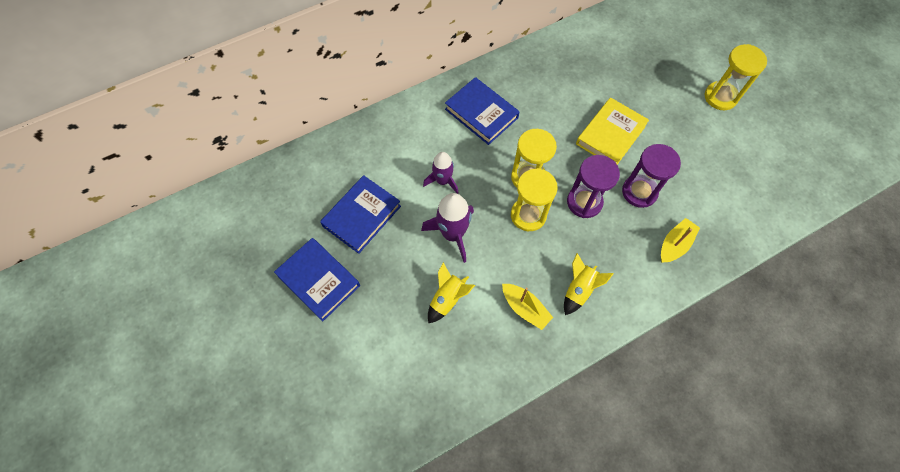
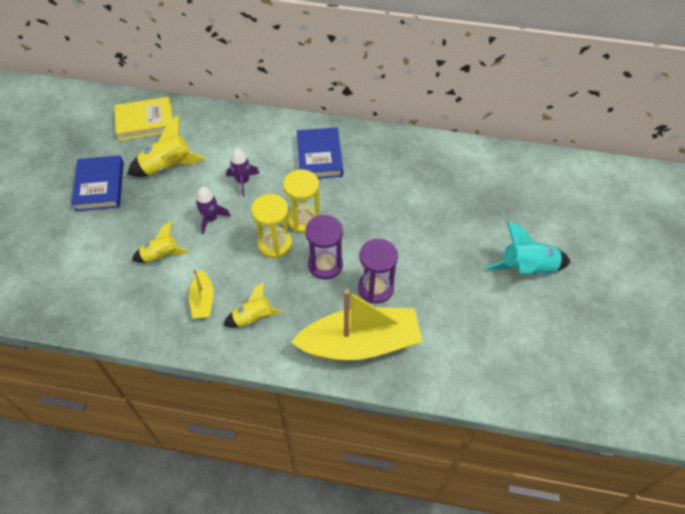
camera: 40 degrees right, 10 degrees down
(362, 216) = (168, 167): blue book -> yellow rocket
(453, 234) = (211, 219): purple rocket -> purple rocket, size x0.66
(610, 135) = (400, 234): yellow book -> yellow book (145, 122)
(674, 244) = (360, 343): yellow boat -> yellow boat, size x2.19
(720, 97) = (527, 269): yellow hourglass -> turquoise rocket

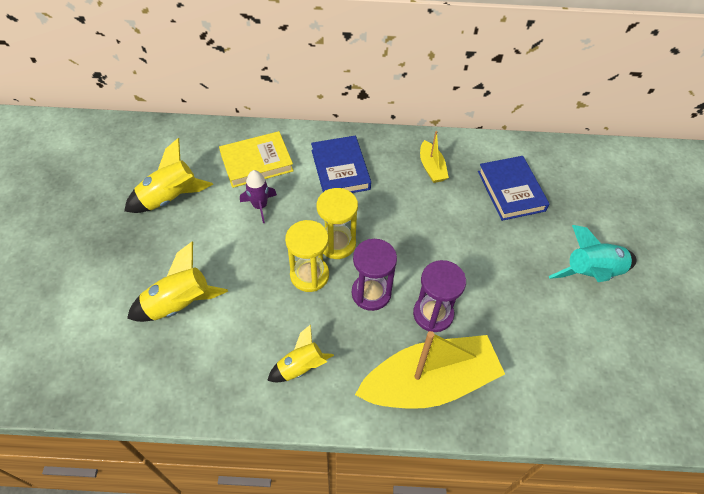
camera: 10 degrees left, 0 degrees up
(100, 186) = (93, 228): blue book -> blue book (511, 191)
(145, 122) = (136, 148): yellow book -> yellow book (256, 162)
(161, 256) = (179, 304): yellow rocket -> yellow rocket, size x1.51
(203, 300) = (237, 353): yellow boat -> yellow boat (431, 168)
(211, 219) = (230, 253): purple rocket -> none

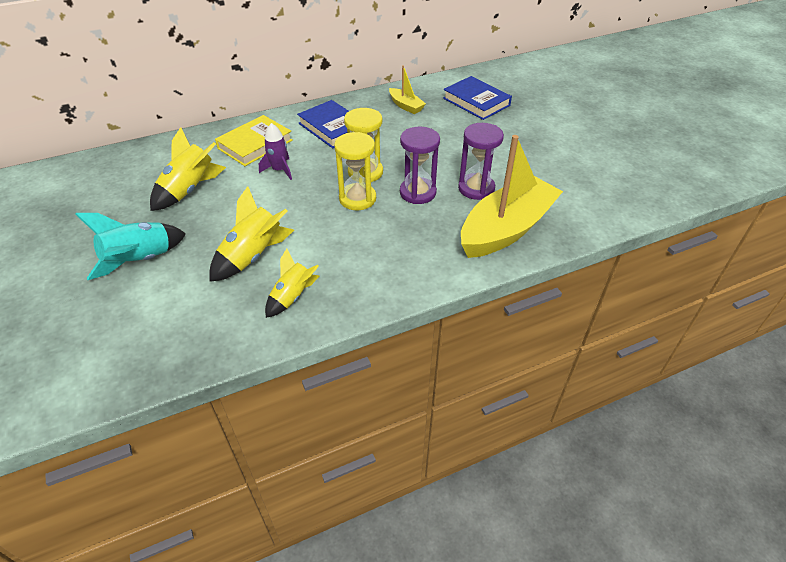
camera: 25 degrees left, 10 degrees down
(300, 367) = (396, 257): yellow rocket -> yellow rocket (292, 297)
(591, 273) = (569, 128): turquoise rocket -> turquoise rocket (140, 261)

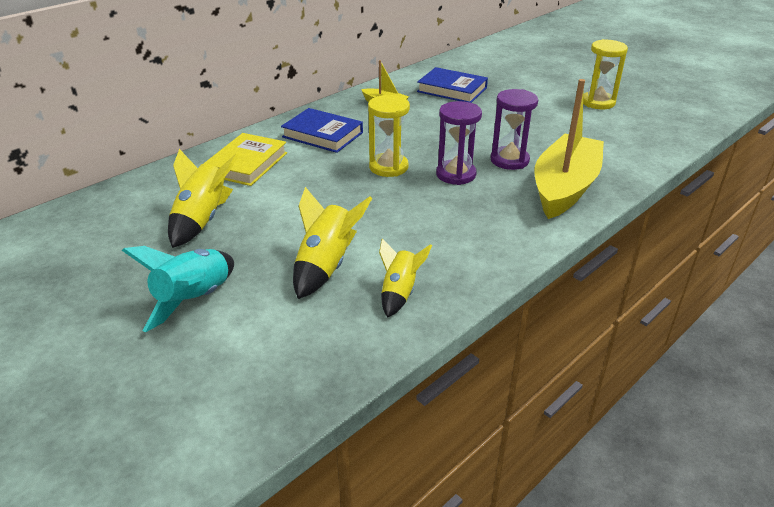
camera: 20 degrees left, 10 degrees down
(279, 170) = (294, 182): purple rocket -> none
(357, 199) = (399, 191): yellow hourglass -> yellow hourglass (598, 102)

